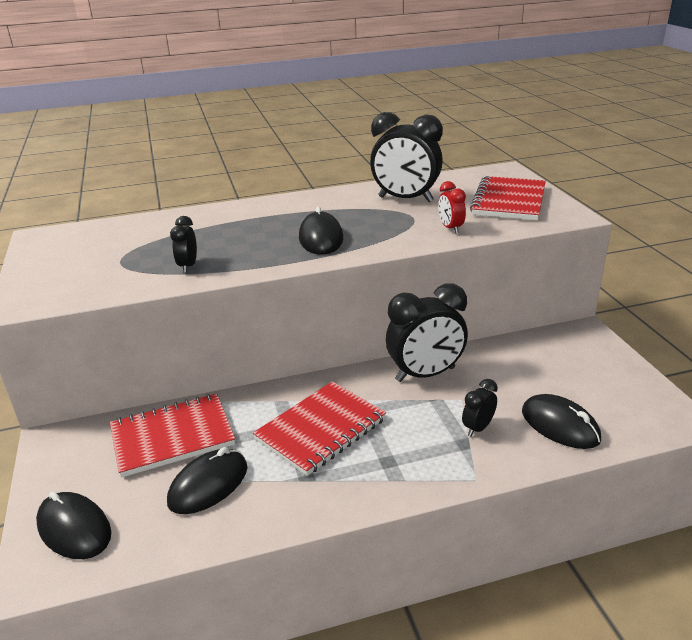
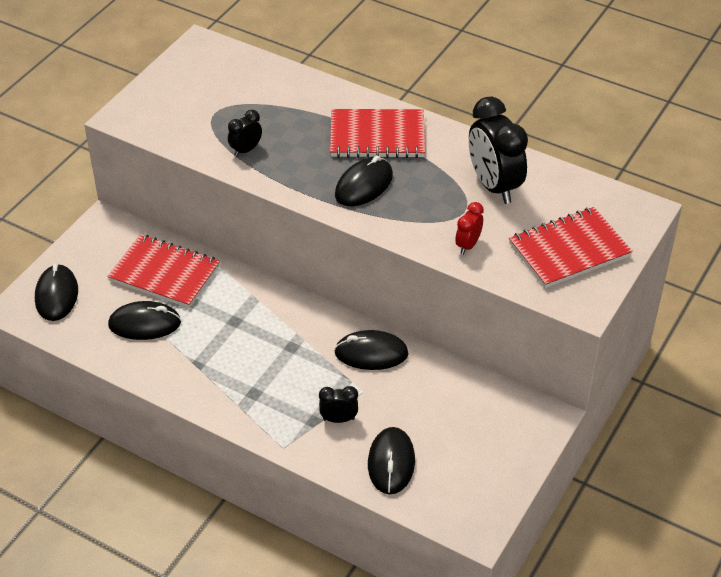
camera: 45 degrees right, 15 degrees up
(321, 429) = (248, 339): red notebook -> red notebook (377, 136)
(425, 374) = (371, 353): black clock -> black mouse

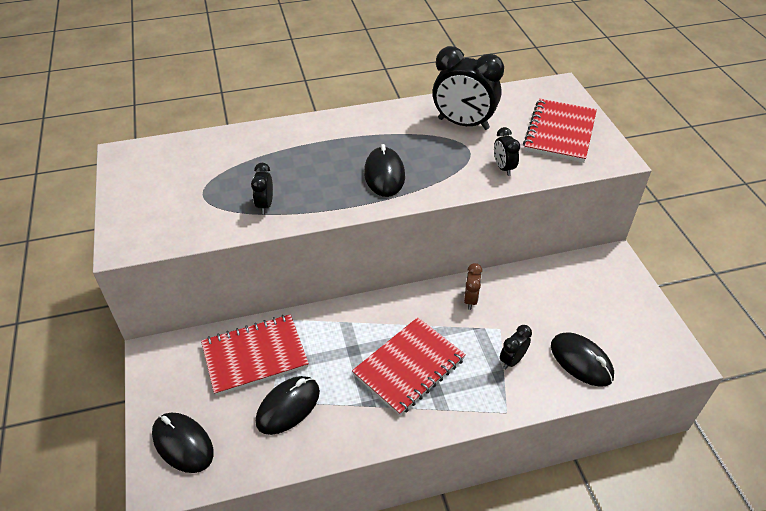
camera: 45 degrees left, 0 degrees up
(371, 353) = (470, 300): black mouse -> brown clock
(377, 136) = (347, 139): red notebook -> red notebook (409, 367)
(468, 245) = (503, 168): red clock -> black clock

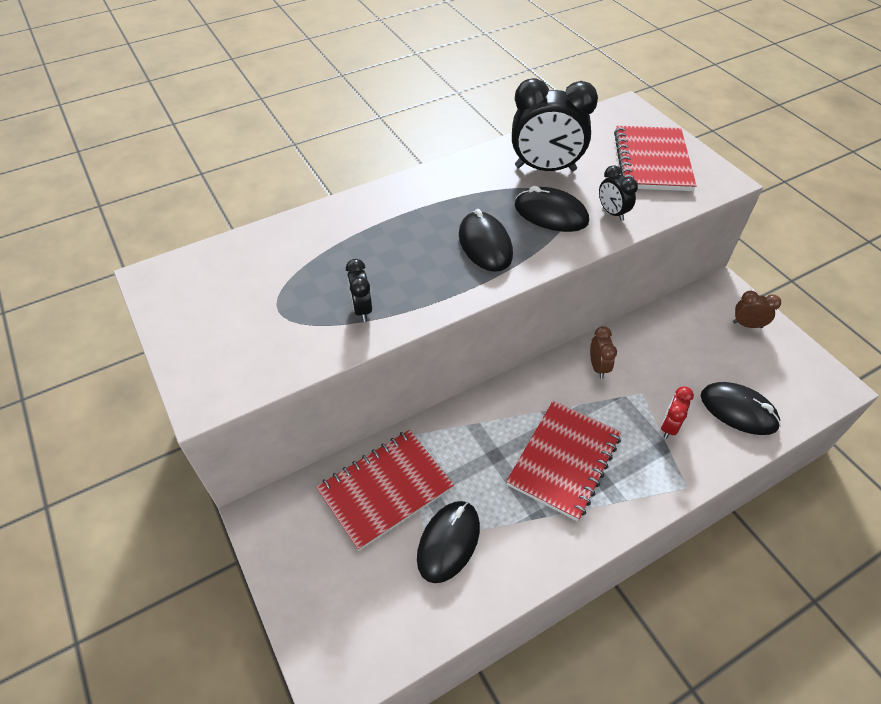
camera: 15 degrees left, 5 degrees up
(183, 444) = (342, 621): black mouse -> black mouse (551, 214)
(512, 360) = (669, 426): black clock -> red clock
(622, 292) = (747, 325): none -> brown clock

